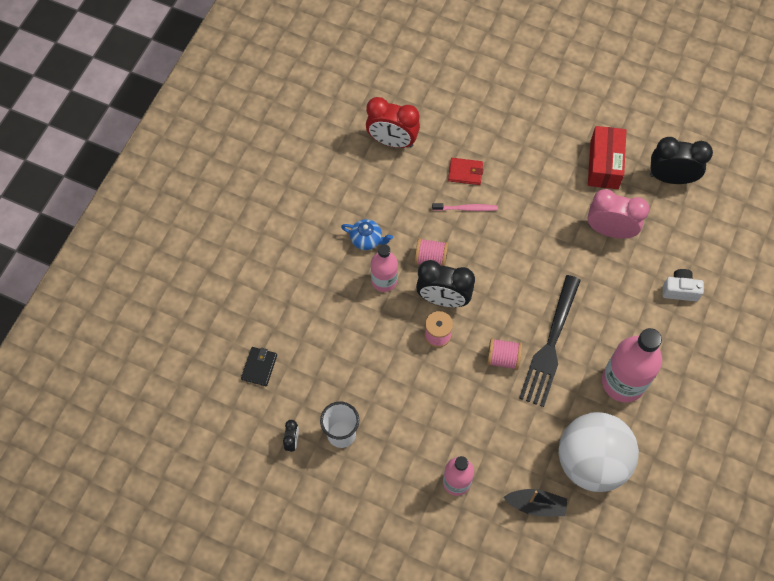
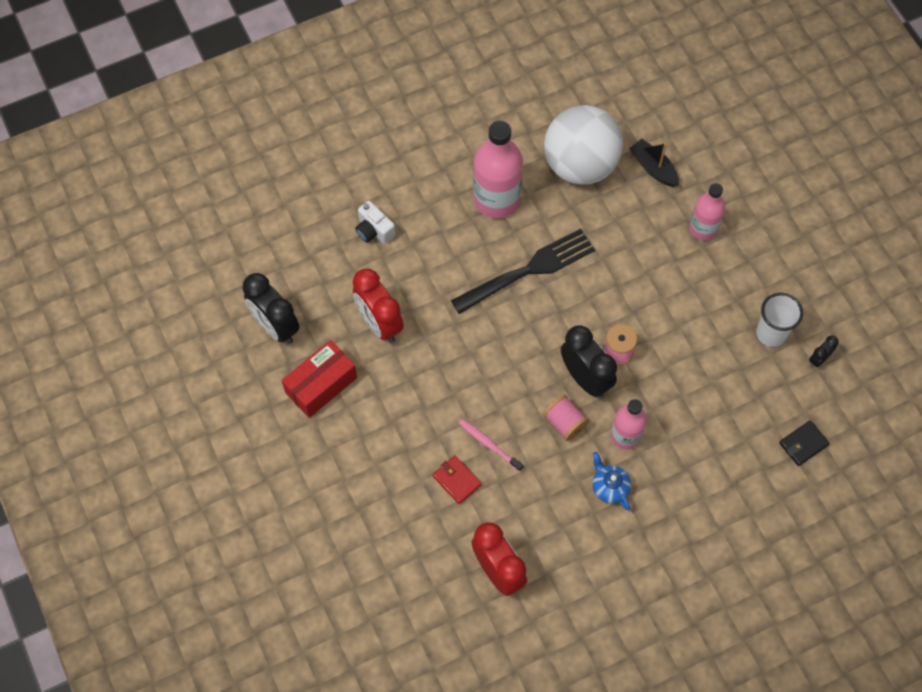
camera: 140 degrees left, 0 degrees up
(503, 358) = (578, 290): pink spool -> none
(610, 230) = (379, 323): pink clock -> red clock

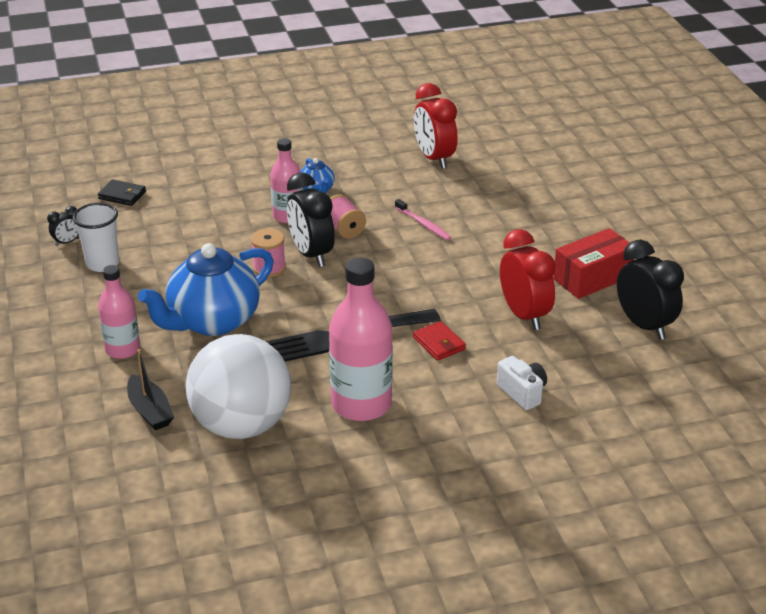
camera: 170 degrees left, 30 degrees down
(457, 480) = (460, 207): red wallet -> red wallet (439, 343)
(643, 273) = (213, 321): none -> blue teapot
(803, 444) = (122, 195): black wallet -> black wallet turned 45 degrees clockwise

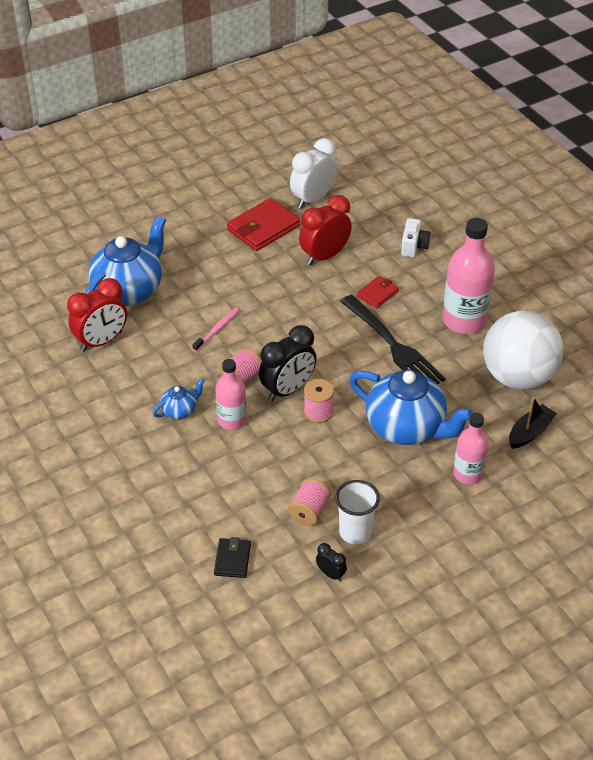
camera: 105 degrees left, 10 degrees up
(146, 242) = (309, 511): none -> pink spool
(505, 180) = (129, 291): none -> blue teapot
(522, 393) = (414, 246): white camera -> white camera turned 150 degrees clockwise
(592, 278) = (263, 228): red box -> red wallet
(644, 325) = (313, 199): black clock -> white clock

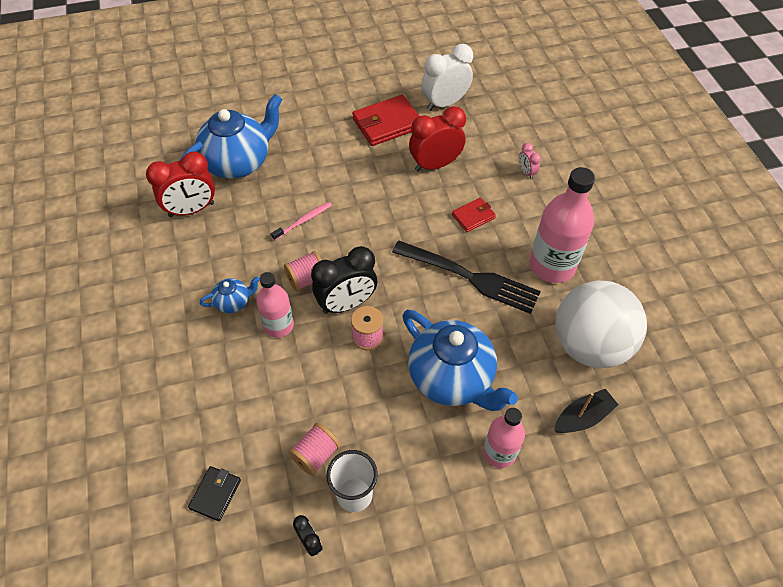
camera: 15 degrees right, 10 degrees up
(392, 345) = (469, 277): black fork -> black fork turned 45 degrees counterclockwise
(414, 246) = (526, 172): white camera -> pink clock

